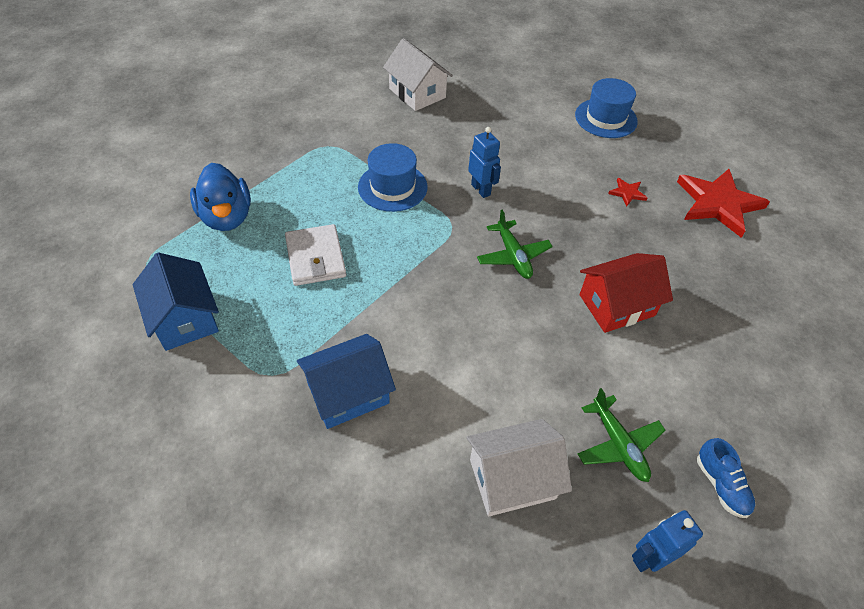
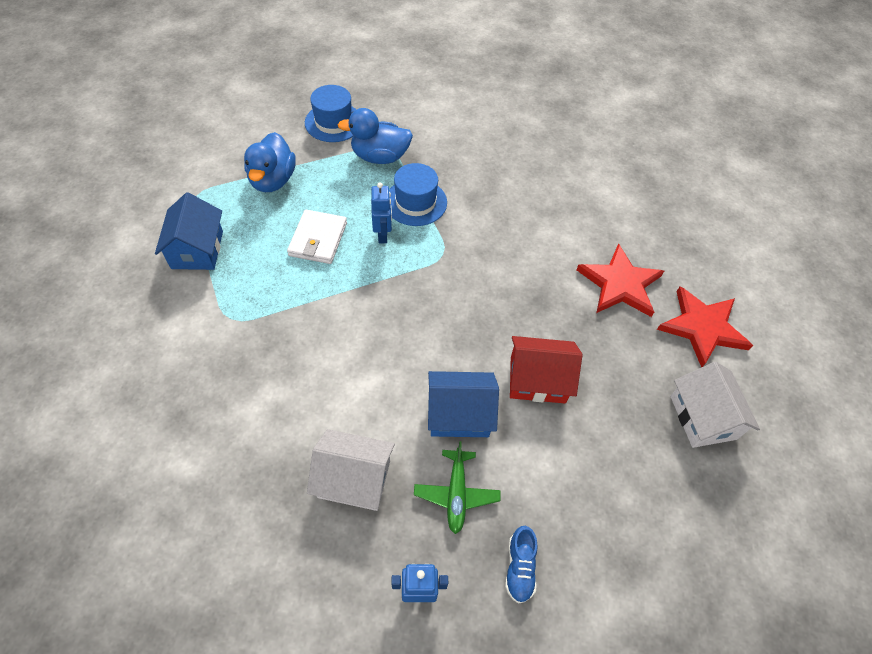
camera: 25 degrees right, 5 degrees up
(327, 157) = (380, 157): none -> blue duck
(348, 393) = (276, 357): blue house -> blue house (459, 414)
(417, 93) = (490, 124): white house -> white house (702, 417)
(481, 189) = (488, 232): blue robot -> blue robot (383, 235)
(513, 256) = (477, 300): green plane -> none
(606, 118) = (650, 206): blue hat -> blue hat (333, 122)
(627, 193) = (620, 284): red star -> red star, size x2.33

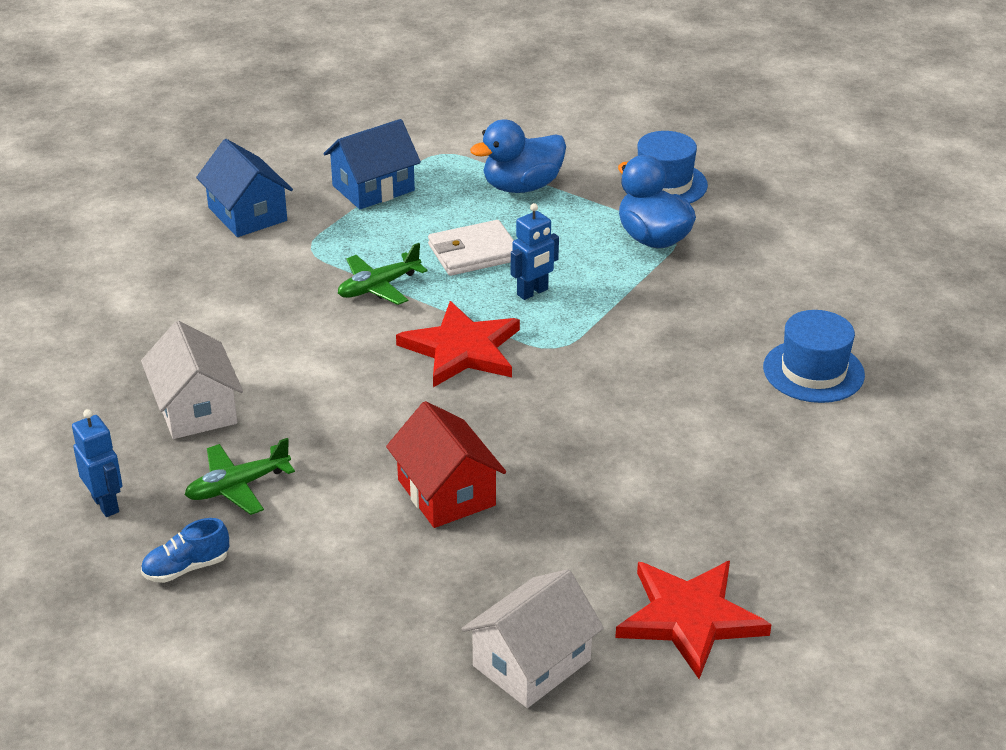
camera: 60 degrees right, 20 degrees down
(309, 305) = (378, 287): none -> green plane
(415, 202) = (613, 294): blue hat -> blue hat (813, 371)
(459, 414) = (340, 449): blue house -> blue house (247, 214)
(620, 284) = (679, 512): red star -> red star (462, 349)

